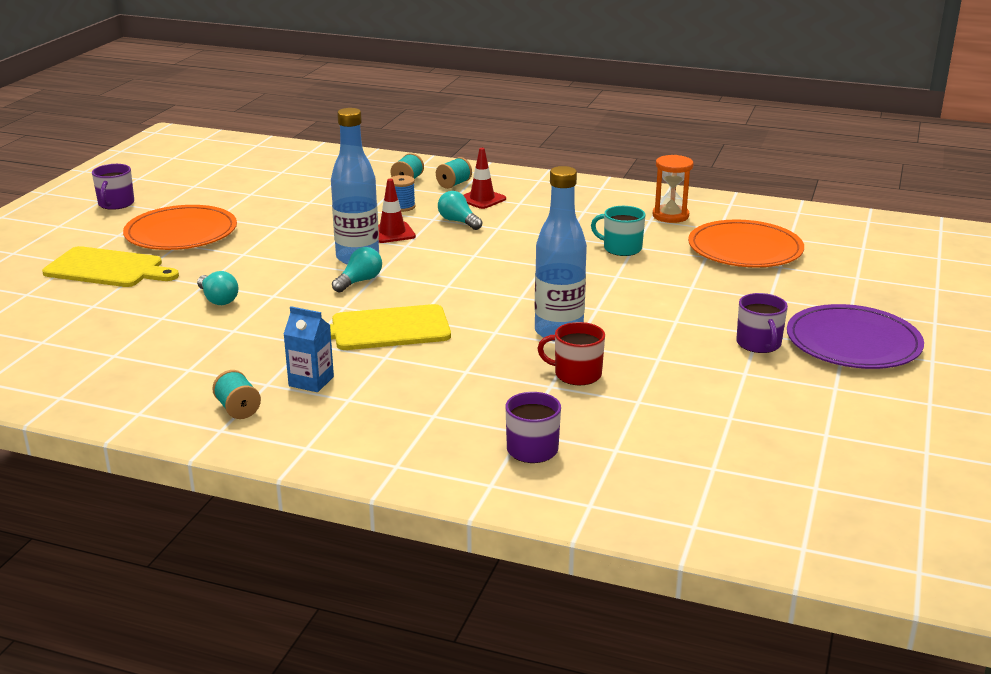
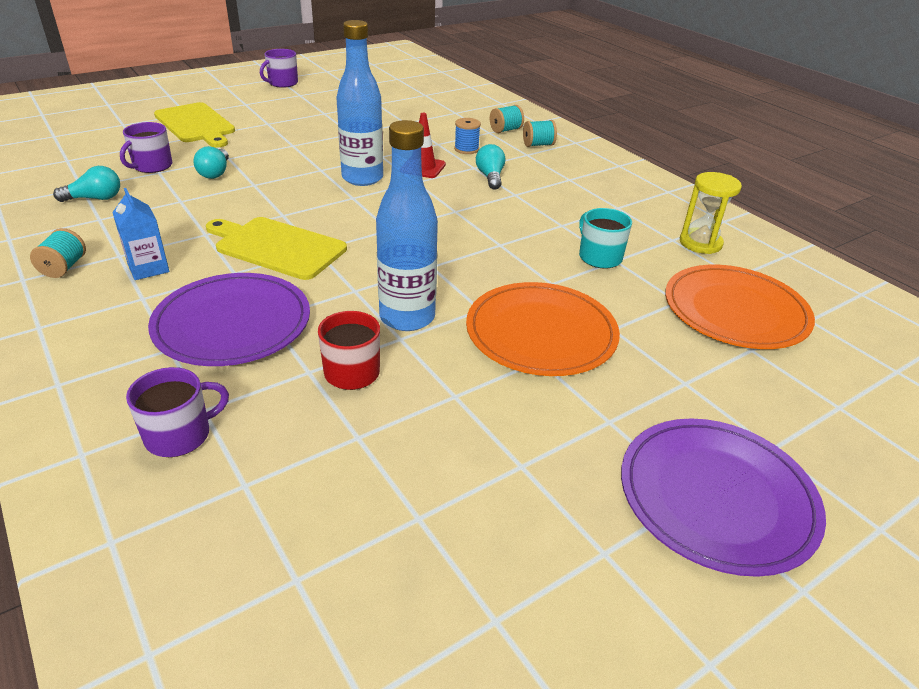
camera: 35 degrees right, 10 degrees up
(181, 233) = (283, 116): orange plate -> orange plate (541, 333)
(359, 281) = (330, 198): turquoise light bulb -> turquoise light bulb (95, 198)
(448, 384) = (232, 323): none -> purple plate
(482, 199) = (541, 165): red traffic cone -> none
(670, 216) = (700, 243): orange hourglass -> yellow hourglass
(759, 344) = (591, 436): purple mug -> purple mug (152, 166)

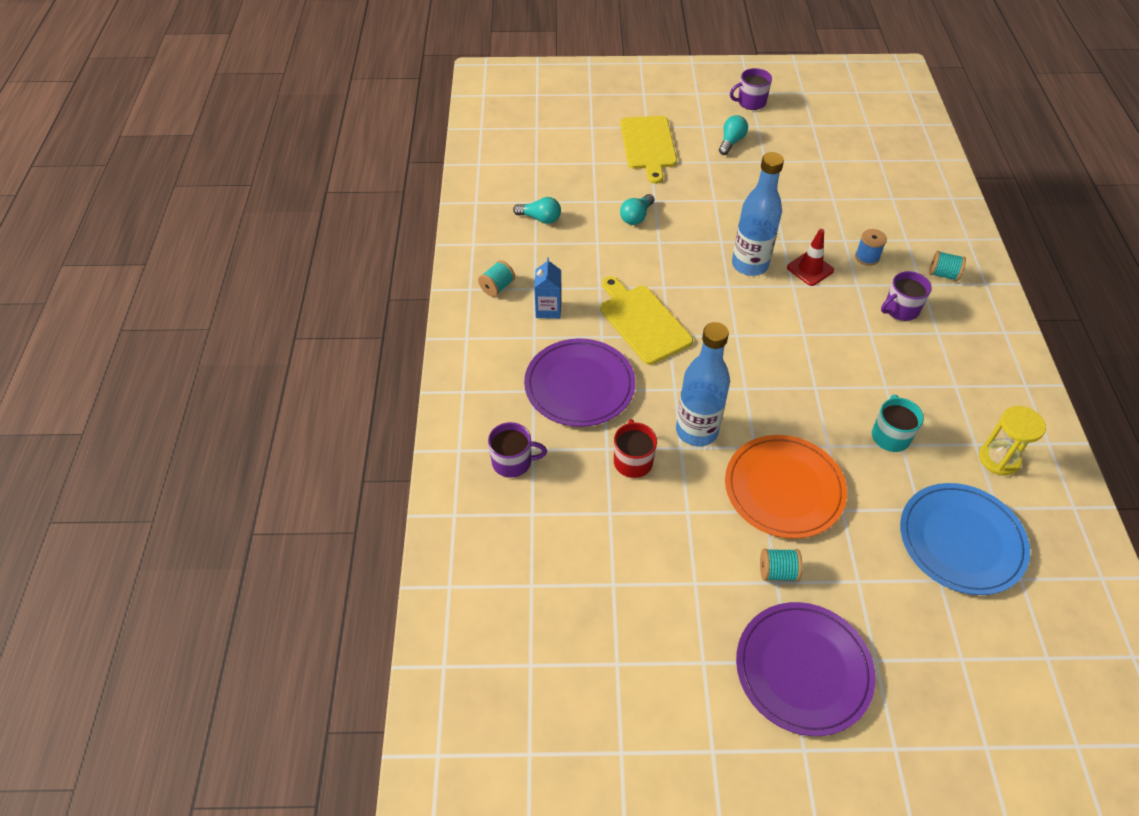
camera: 35 degrees right, 15 degrees up
(152, 166) = (593, 192): purple mug -> purple mug (900, 309)
(490, 177) = (863, 303): turquoise light bulb -> turquoise light bulb (731, 142)
(505, 130) = (925, 241): turquoise spool -> turquoise spool (777, 572)
(735, 311) = (961, 540): orange plate -> blue plate

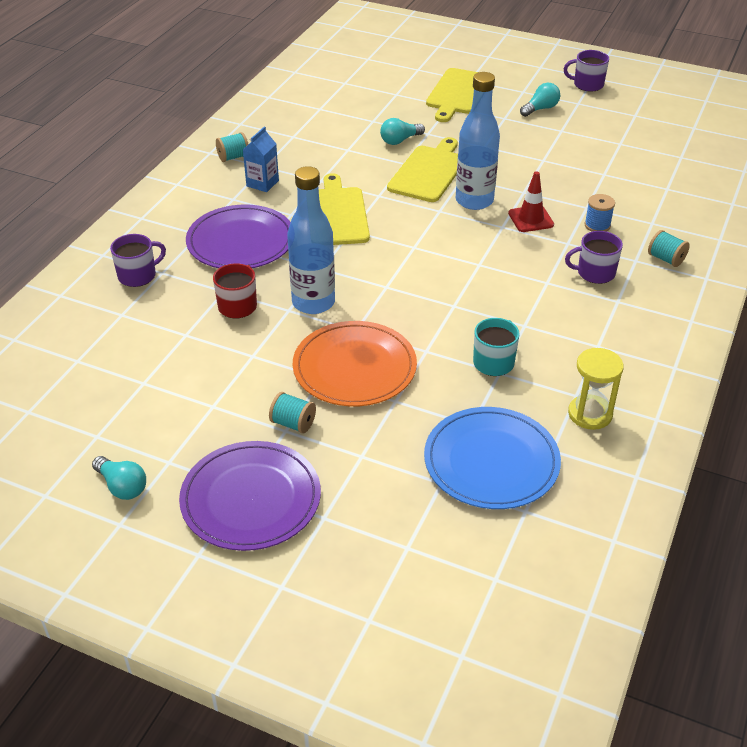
camera: 25 degrees right, 10 degrees down
(513, 462) = (138, 275): purple mug -> purple mug turned 60 degrees counterclockwise
(540, 218) = (313, 121): turquoise light bulb -> turquoise light bulb (122, 486)
(687, 245) = (428, 172): none -> yellow cutting board

